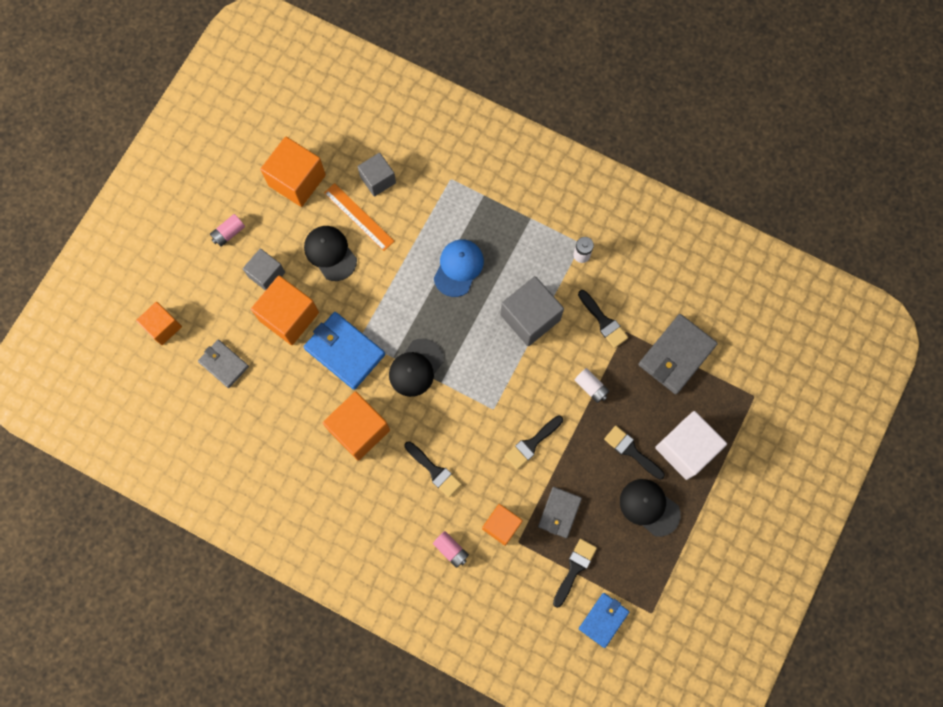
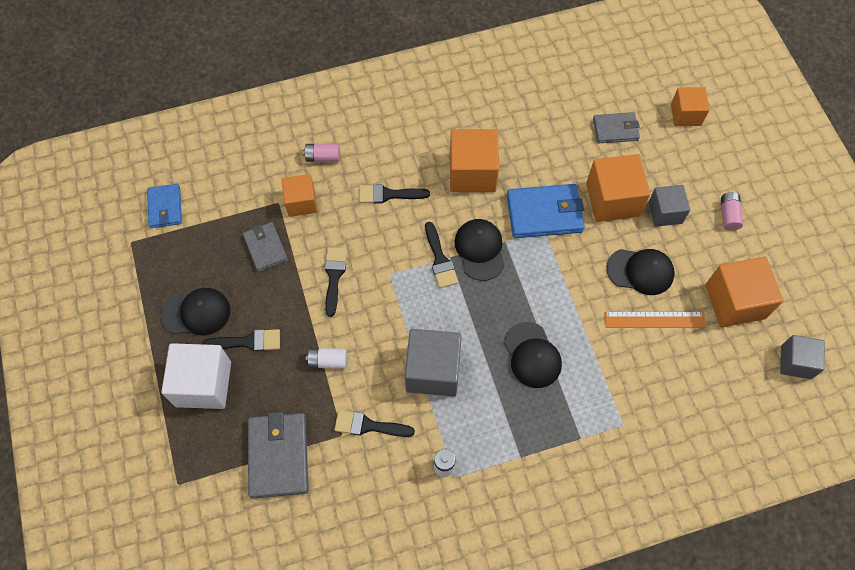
camera: 135 degrees right, 10 degrees down
(378, 180) = (677, 364): grey cube -> grey cube (796, 362)
(458, 268) = (532, 355): blue cap -> black cap
(574, 569) = (218, 221): black brush -> black brush (440, 259)

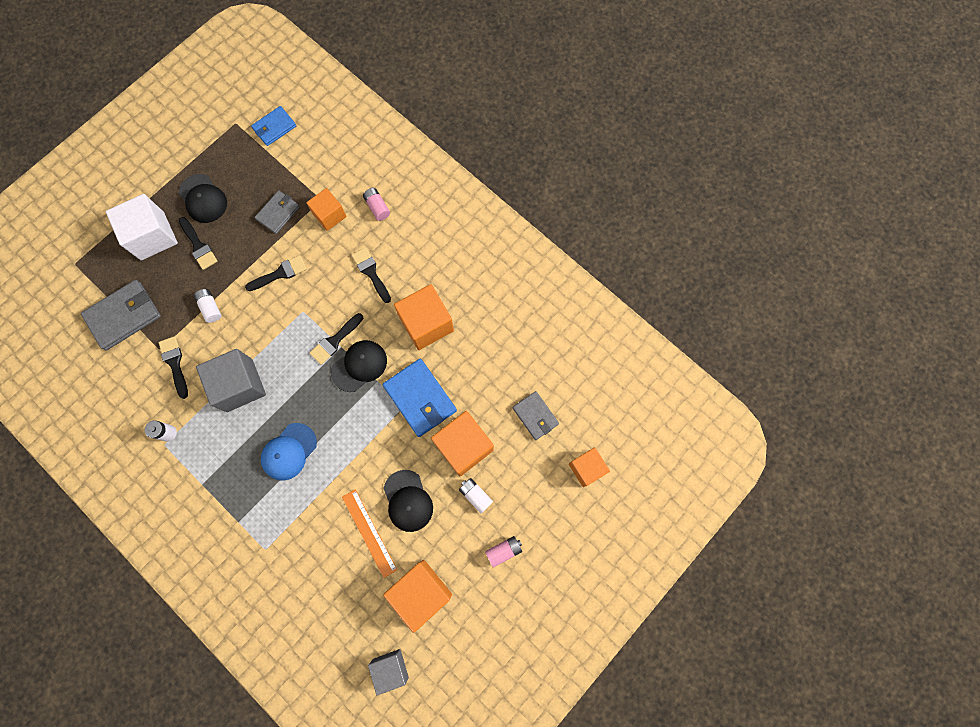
camera: 60 degrees right, 10 degrees up
(532, 355) = (289, 451): black cap -> blue cap
(665, 212) = (475, 495): grey cube -> white battery

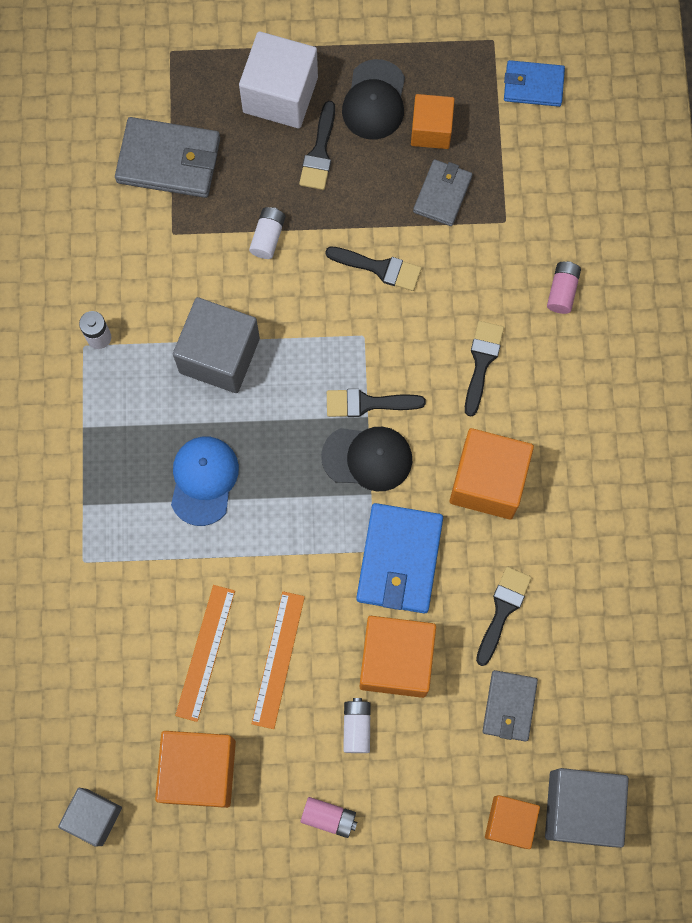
camera: 45 degrees right, 0 degrees up
(175, 364) = (174, 266): black brush -> black brush (502, 610)
(278, 213) = (442, 194): grey wallet -> grey wallet turned 60 degrees counterclockwise
(289, 451) = (203, 480): blue cap -> blue cap turned 105 degrees clockwise
(329, 215) = (498, 250): orange cube -> orange cube (431, 130)
(408, 501) = (278, 659): black cap -> orange ruler
(611, 430) = (580, 808): none -> grey cube

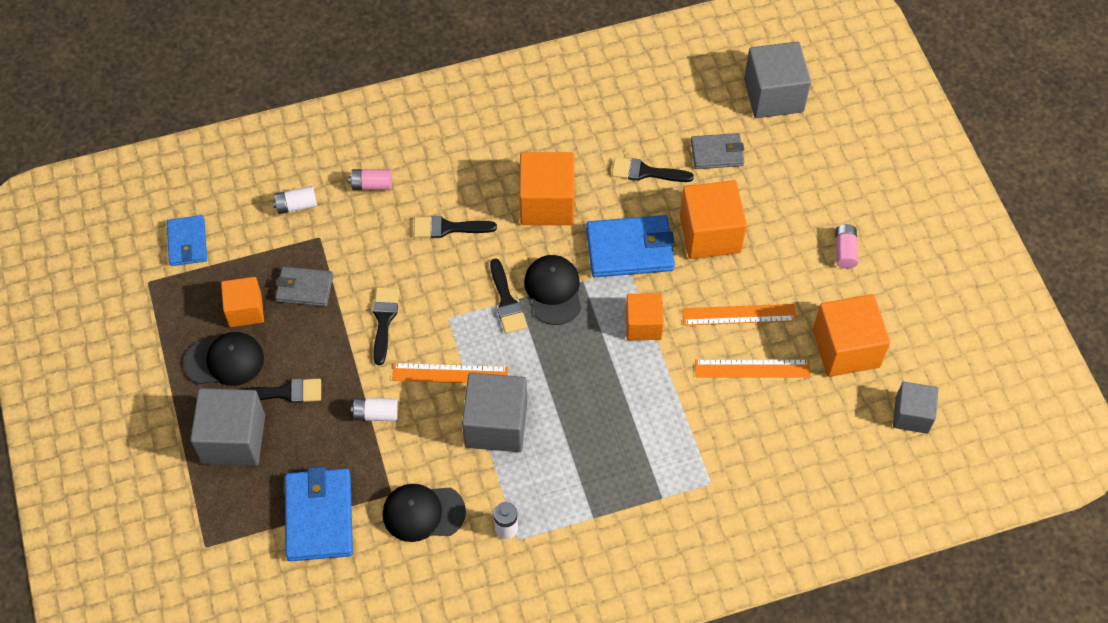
camera: 105 degrees left, 15 degrees down
(141, 260) = (423, 513): none -> black cap
(169, 160) = (319, 516): grey wallet -> blue wallet
(203, 480) = (610, 407): blue cap -> none
(280, 95) = (233, 439): white cube -> grey cube
(294, 322) = (450, 374): none -> orange ruler
(356, 727) = (770, 248): white battery -> white battery (296, 205)
(509, 822) = (801, 136): orange cube -> orange cube (643, 325)

